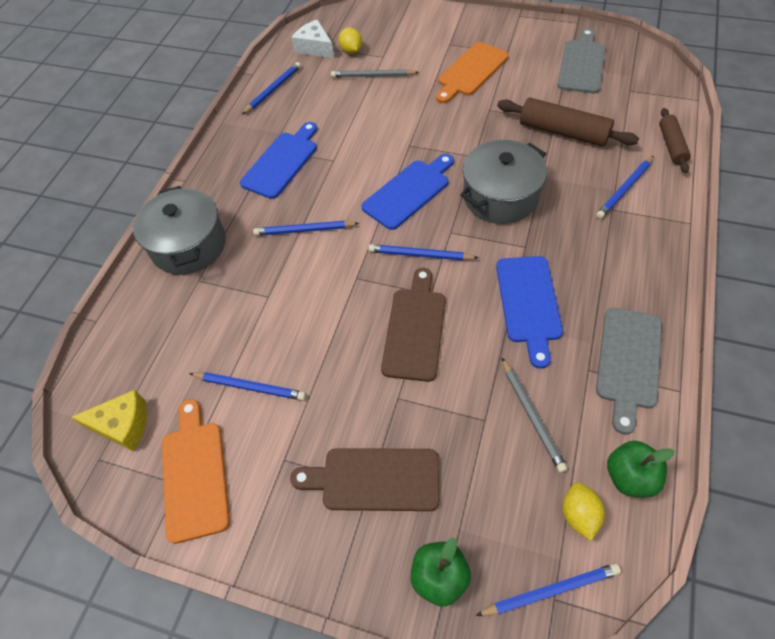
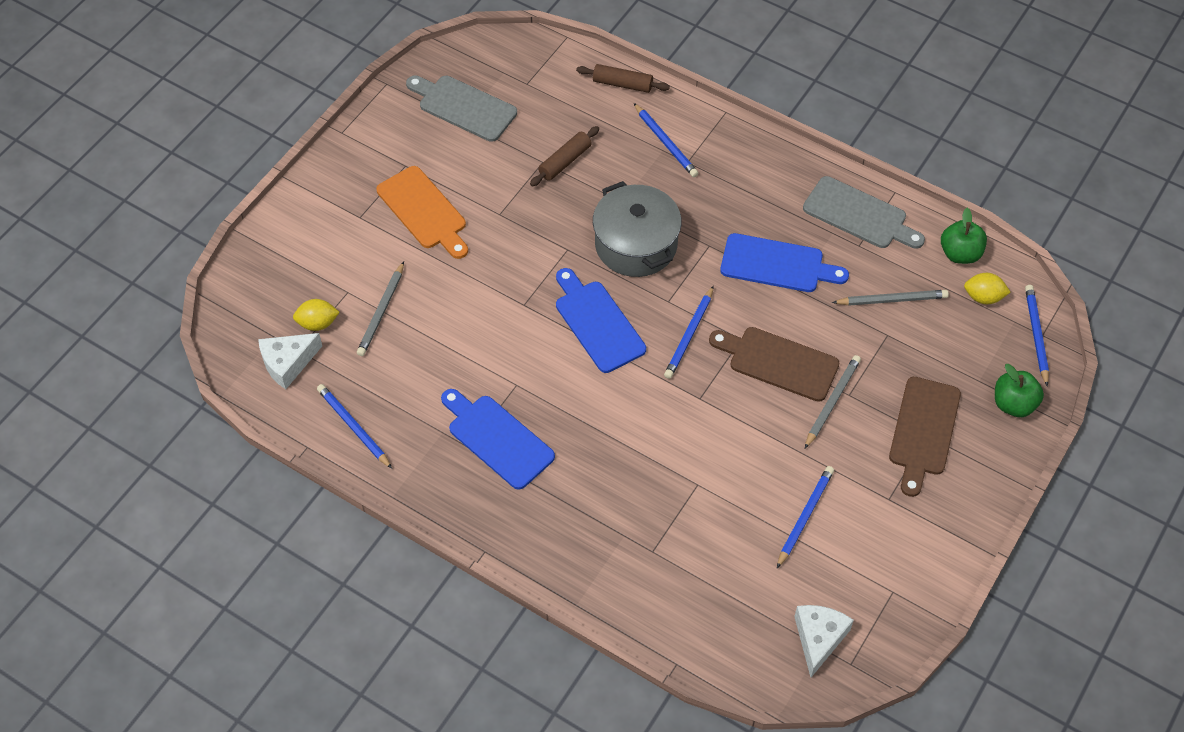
camera: 80 degrees left, 0 degrees up
(123, 425) = (819, 639): yellow cheese -> white cheese
(189, 245) = (596, 556): grey pot -> none
(195, 474) = (886, 576): orange cutting board -> none
(304, 230) = (616, 434): blue pencil -> none
(384, 384) = (832, 402): none -> grey pencil
(563, 132) = (565, 161): brown rolling pin -> brown rolling pin, size x0.61

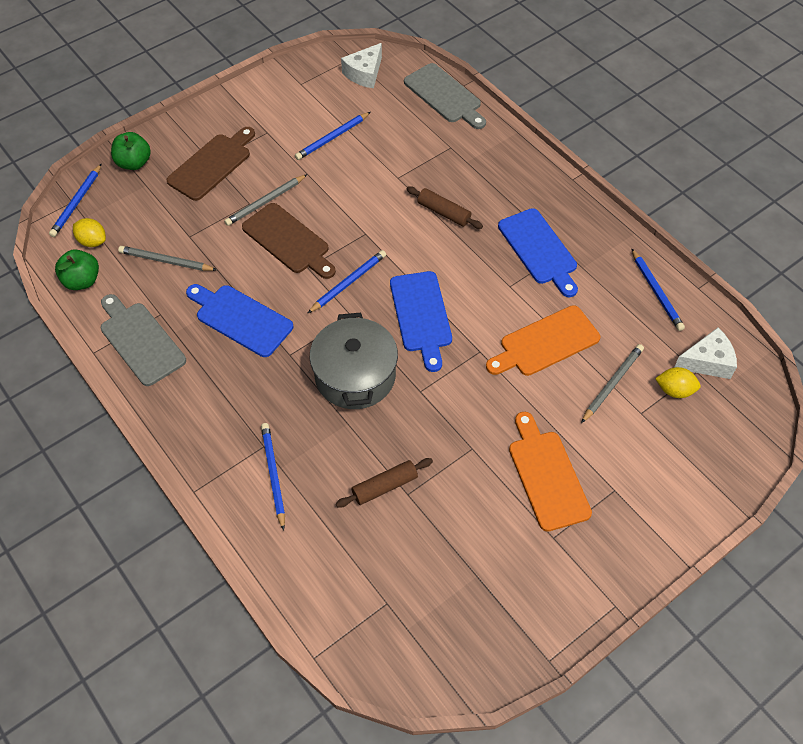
camera: 160 degrees left, 0 degrees up
(459, 333) = (545, 343): none -> orange cutting board
(464, 107) = (468, 594): grey cutting board -> grey cutting board (444, 96)
(622, 84) = (282, 565): brown rolling pin -> brown rolling pin (443, 212)

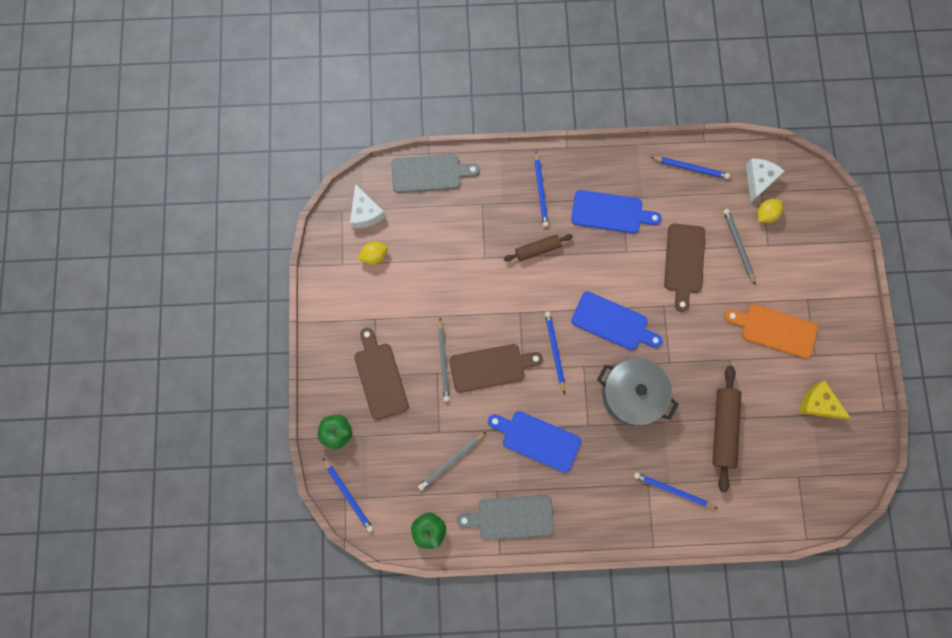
camera: 55 degrees left, 20 degrees up
(92, 241) = (396, 503): yellow lemon -> yellow lemon (374, 256)
(240, 319) = (537, 439): blue cutting board -> blue cutting board turned 45 degrees clockwise
(332, 138) = (414, 277): blue pencil -> blue pencil (540, 191)
(385, 486) = (723, 428): brown rolling pin -> brown rolling pin, size x1.63
(495, 574) = (818, 404): none -> yellow cheese
(545, 343) = (684, 262): orange cutting board -> brown cutting board

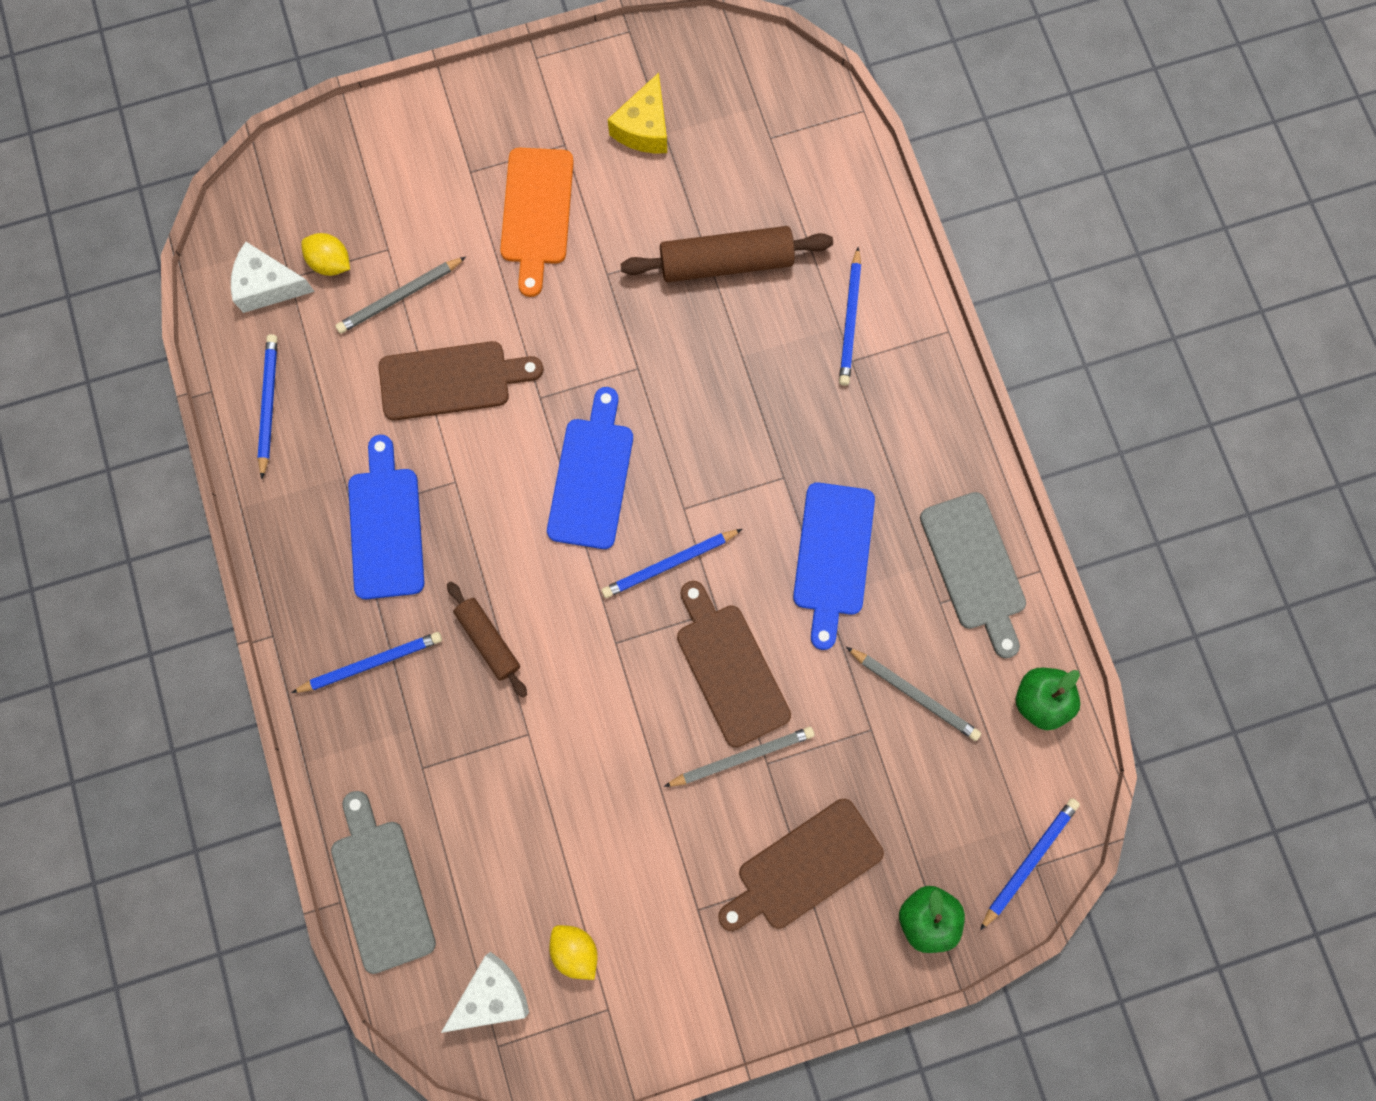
camera: 105 degrees left, 0 degrees up
(632, 394) = (710, 417): grey pot -> none

